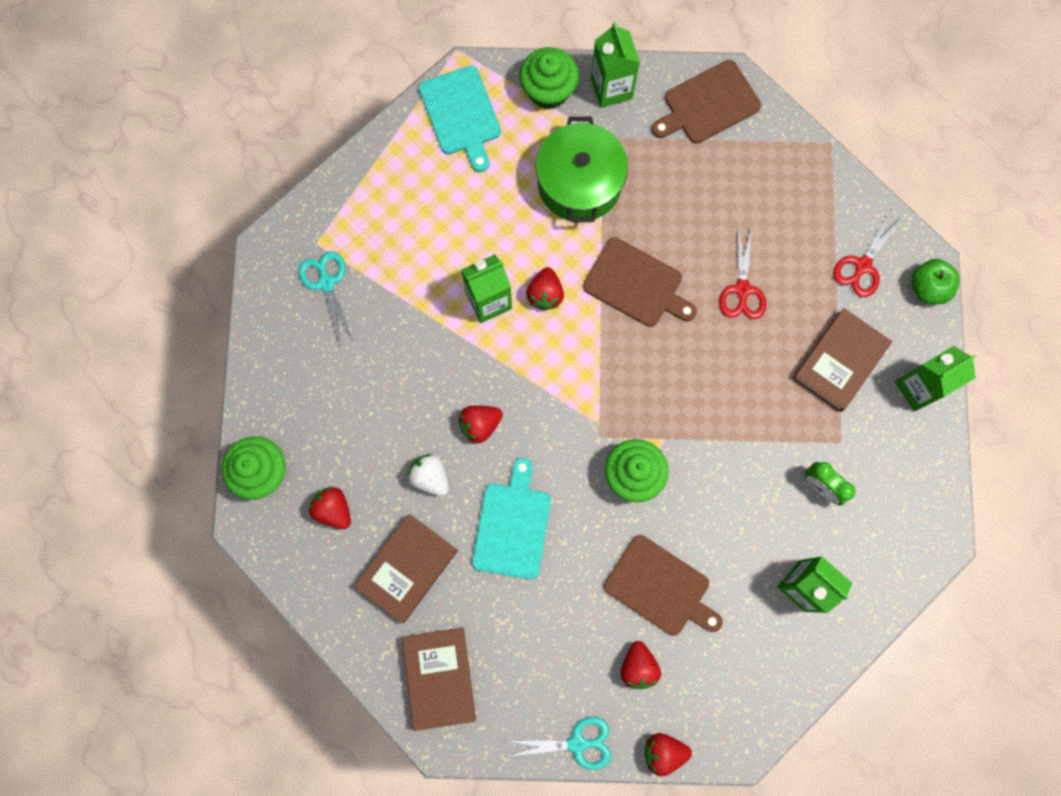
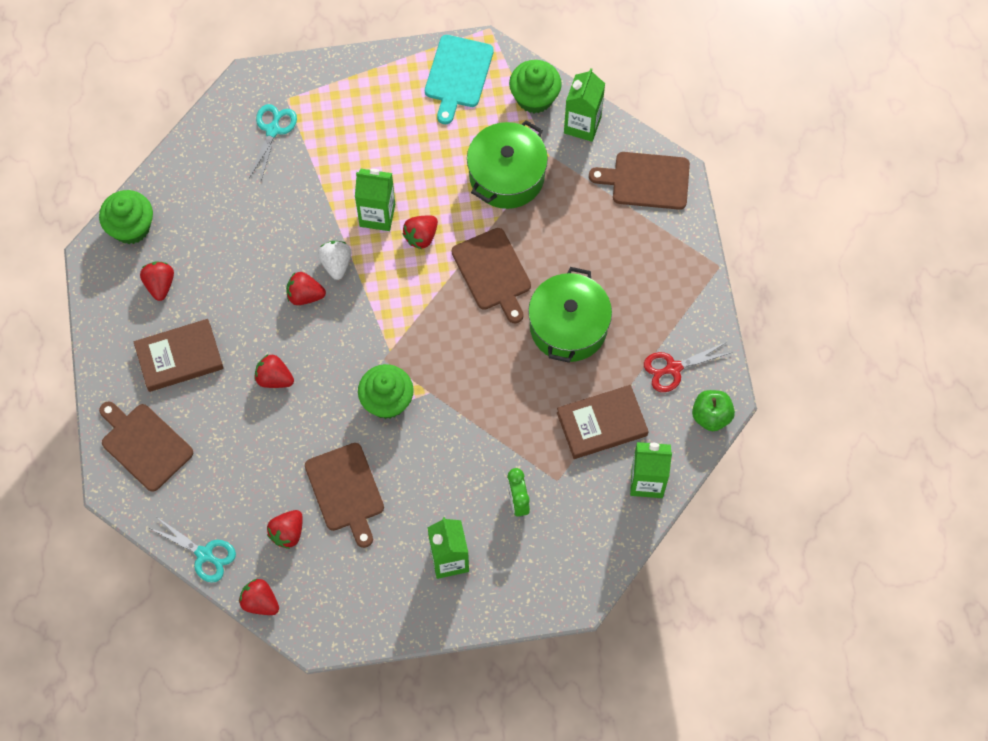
camera: 35 degrees right, 10 degrees down
(430, 477) = (243, 307): white strawberry -> white strawberry (336, 264)
(439, 677) = (144, 445): brown book -> brown cutting board
(512, 526) = (274, 378): turquoise cutting board -> red strawberry
(742, 290) = (568, 326): red scissors -> green pot

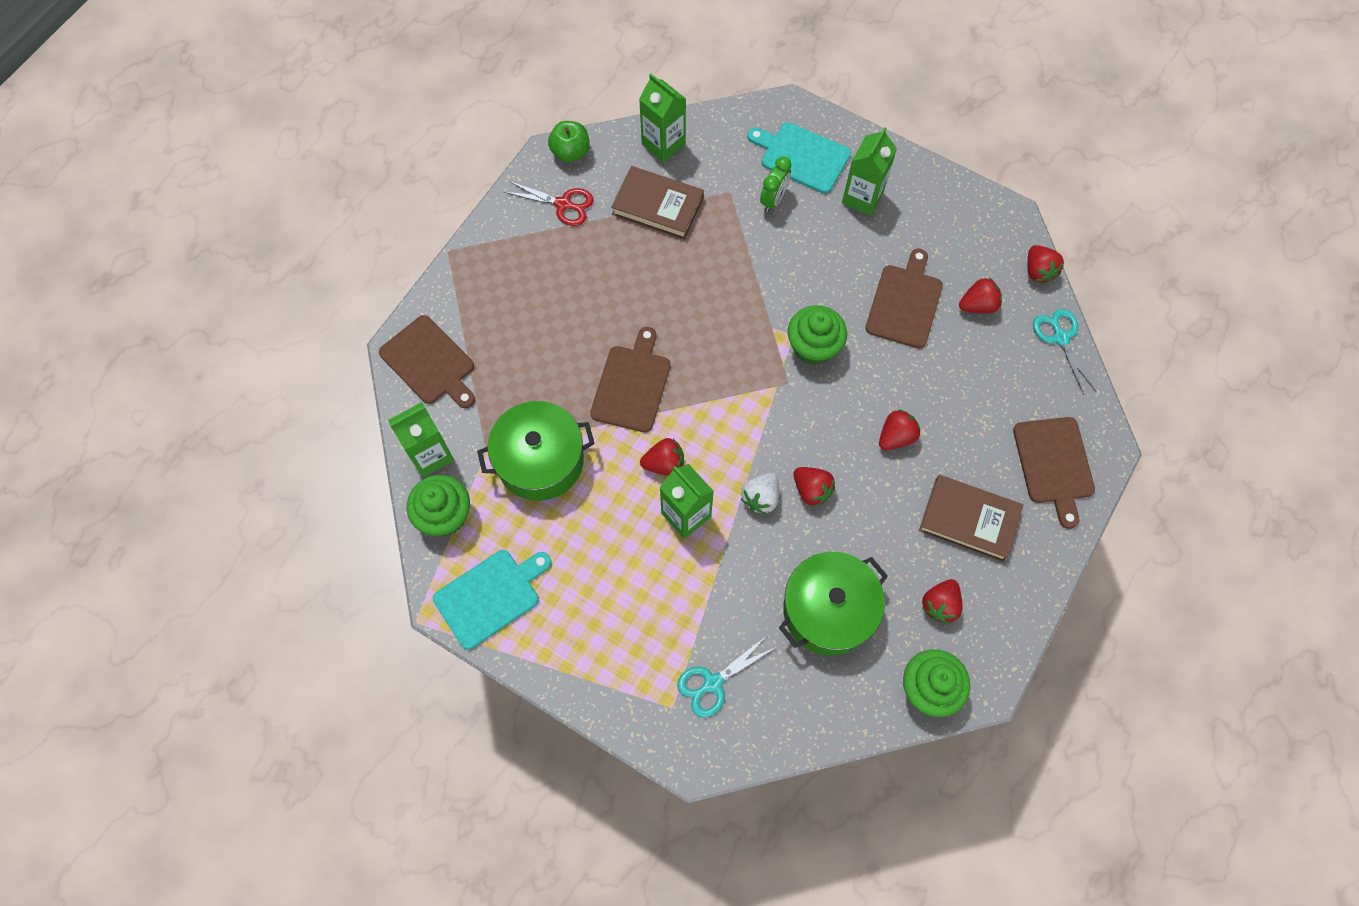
camera: 140 degrees left, 0 degrees up
(274, 378) = (896, 437): red strawberry -> red strawberry turned 105 degrees counterclockwise
(528, 559) = (802, 156): none -> turquoise cutting board
(568, 326) = (612, 295): green pot -> green pot (828, 610)

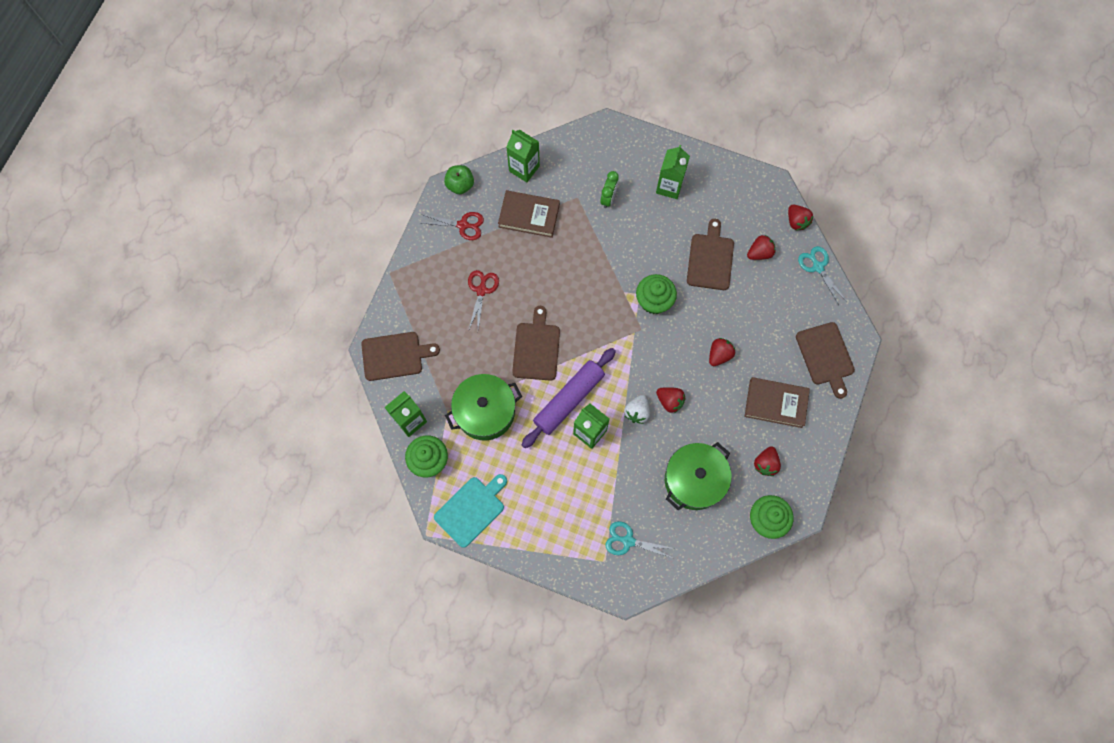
camera: 10 degrees left, 5 degrees up
(429, 363) = (395, 356): brown cutting board -> brown cutting board turned 45 degrees counterclockwise
(570, 294) = (481, 290): none -> red scissors
(664, 464) = (569, 400): red strawberry -> purple rolling pin
(713, 683) = (628, 541): turquoise scissors -> turquoise scissors turned 60 degrees clockwise
(802, 156) = (622, 162): turquoise cutting board -> none

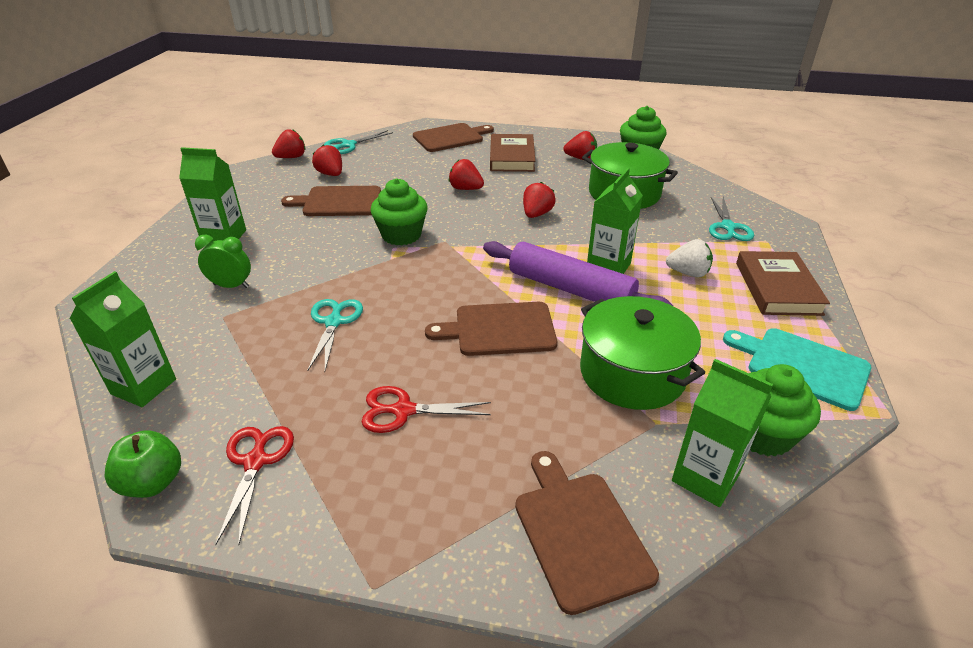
camera: 100 degrees left, 35 degrees down
(529, 215) = (248, 368): brown book -> brown book (777, 288)
(561, 257) = (334, 322): none -> turquoise scissors
(637, 412) = (561, 234): white strawberry -> white strawberry (688, 273)

